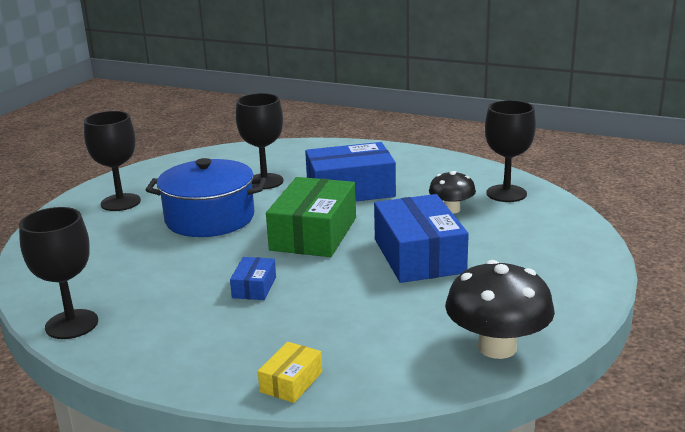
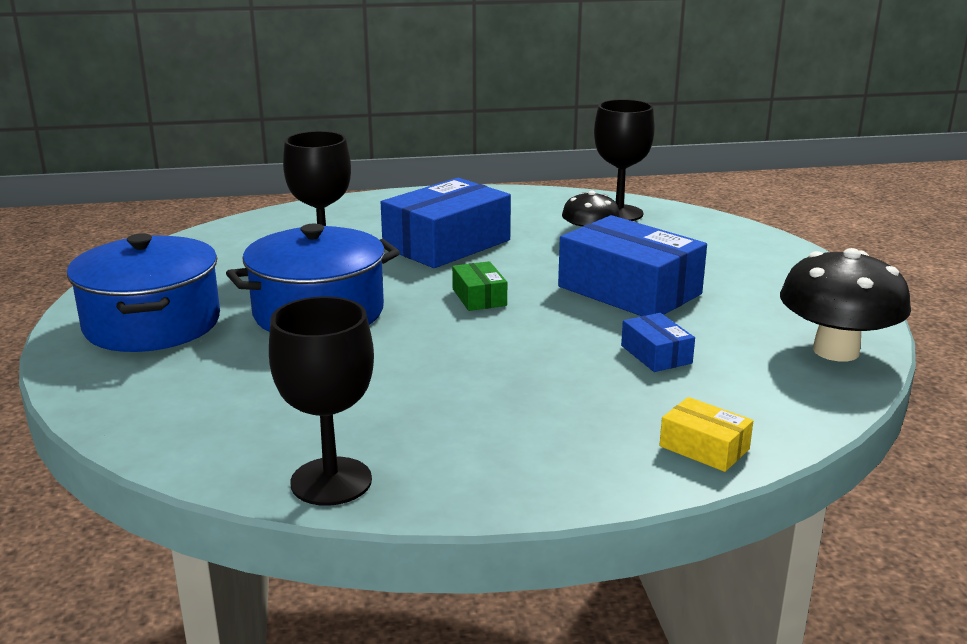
camera: 35 degrees left, 0 degrees up
(120, 202) = (152, 324): black goblet -> blue pot
(254, 287) = (502, 369): blue box -> blue box (656, 354)
(291, 382) = (704, 448): yellow box -> yellow box turned 45 degrees counterclockwise
(313, 234) = (479, 297): green box -> green box, size x0.47

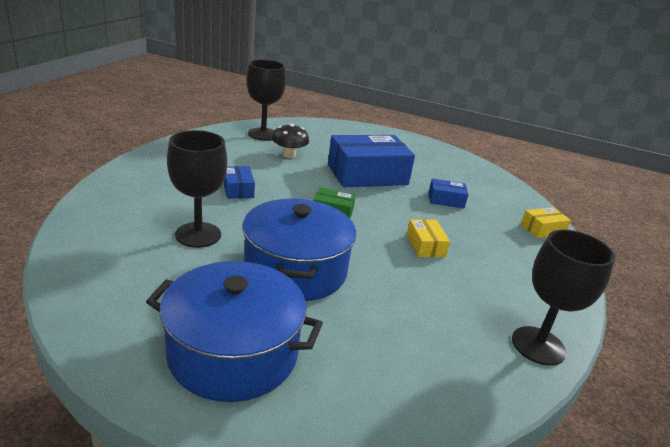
camera: 65 degrees left, 5 degrees up
(447, 244) = (238, 189): blue box -> blue box, size x0.47
(485, 366) = (425, 245): none -> yellow box
(836, 351) = (470, 167): black mushroom -> none

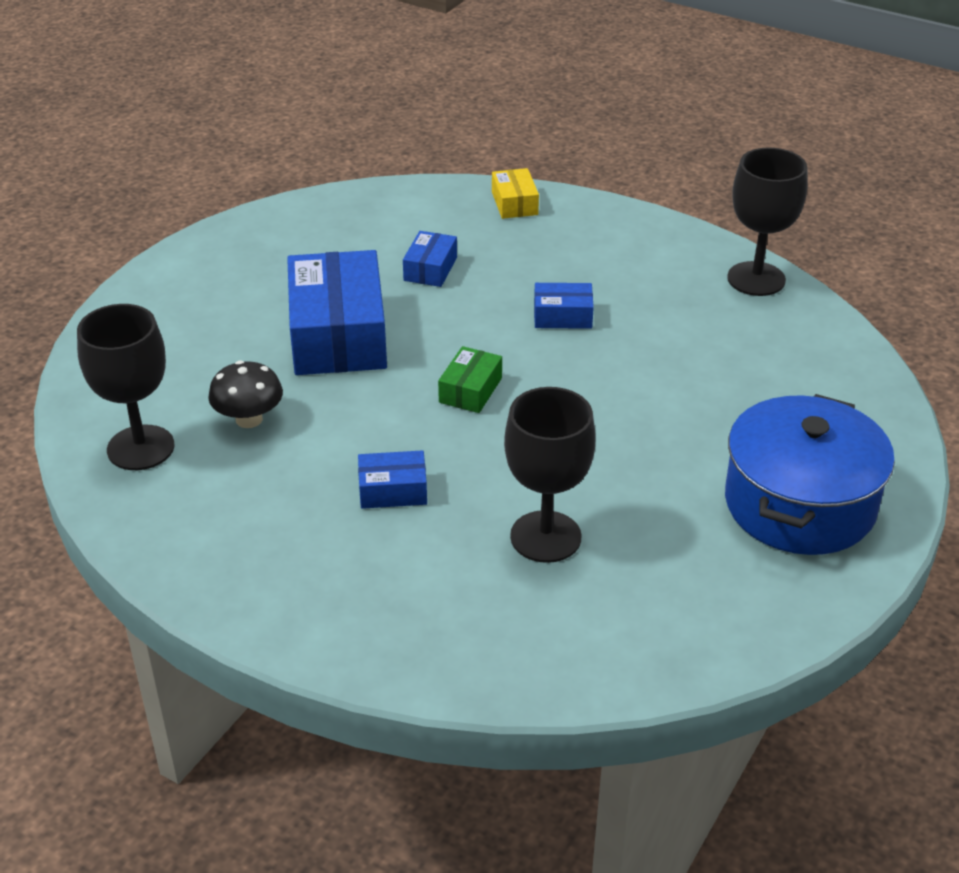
camera: 75 degrees left, 10 degrees up
(295, 270) = (631, 442): blue pot -> none
(425, 245) = (562, 316): yellow box -> blue box

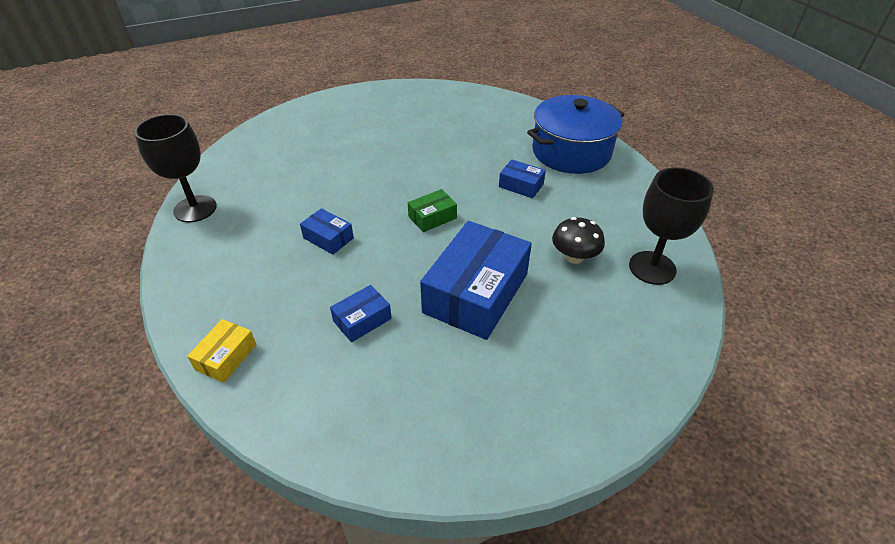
camera: 145 degrees left, 5 degrees up
(545, 537) = (470, 141): black goblet -> none
(799, 504) = (356, 113): blue pot -> blue pot (571, 152)

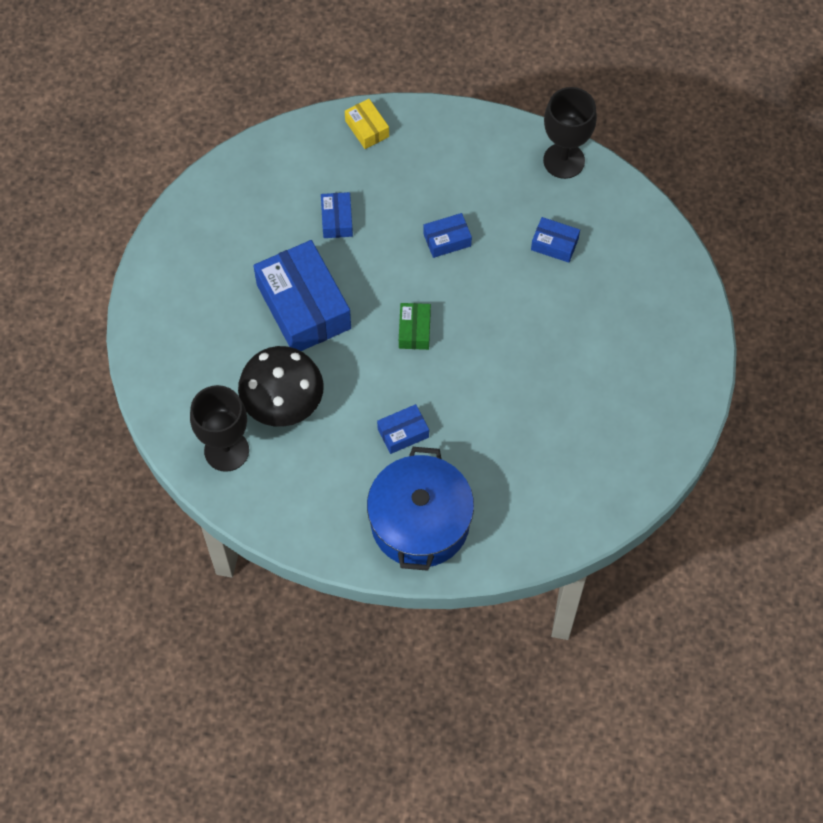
camera: 125 degrees right, 20 degrees up
(288, 182) = (554, 244): none -> blue box
(574, 257) = (283, 403): black mushroom -> black mushroom, size x1.68

